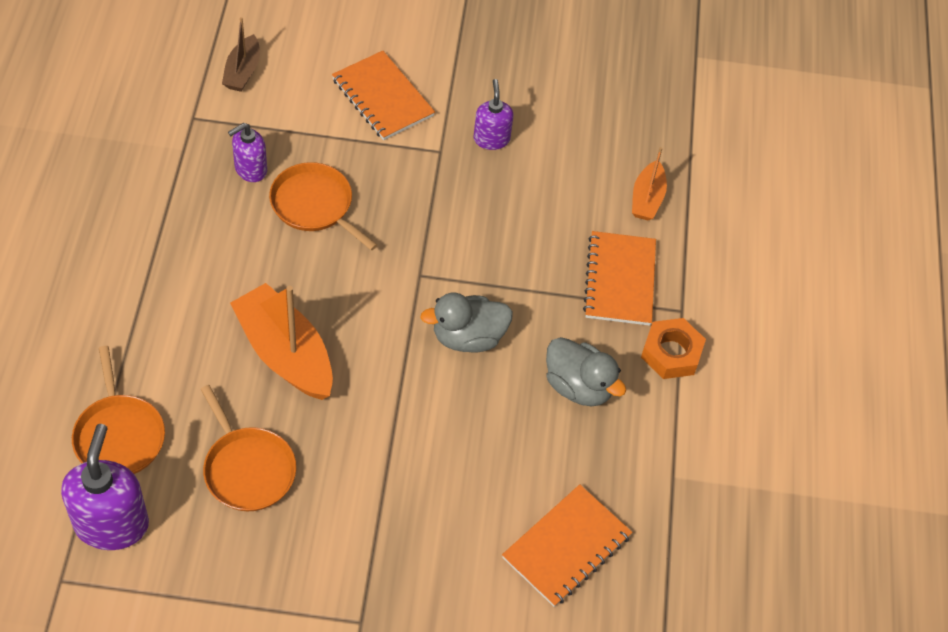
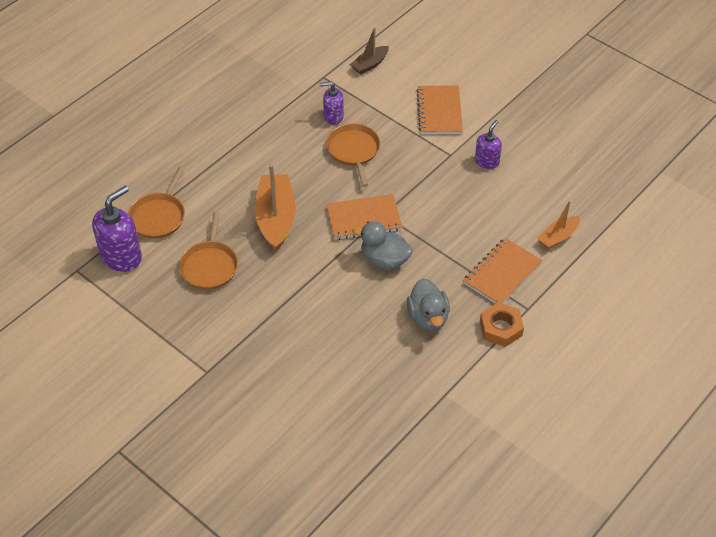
camera: 40 degrees right, 5 degrees down
(566, 547) = (350, 396): orange notebook -> orange notebook (364, 218)

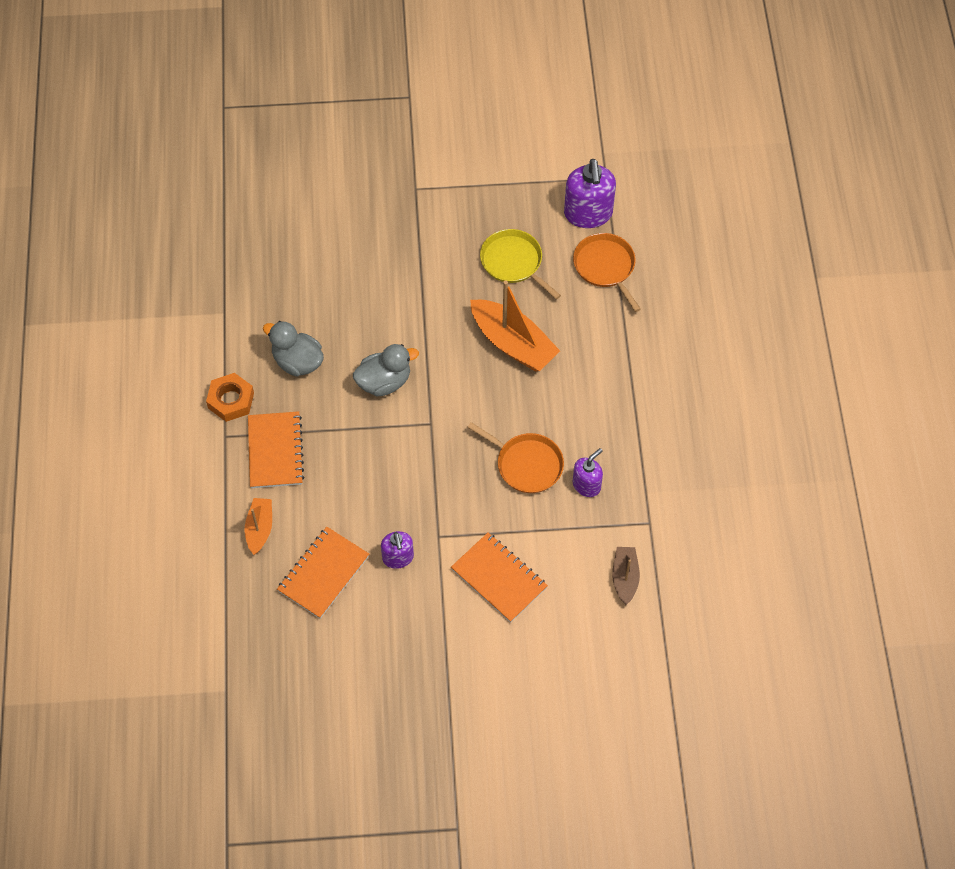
camera: 135 degrees right, 10 degrees up
(209, 265) = (513, 262): orange pan -> yellow pan
(364, 218) = (442, 405): orange notebook -> orange notebook (323, 573)

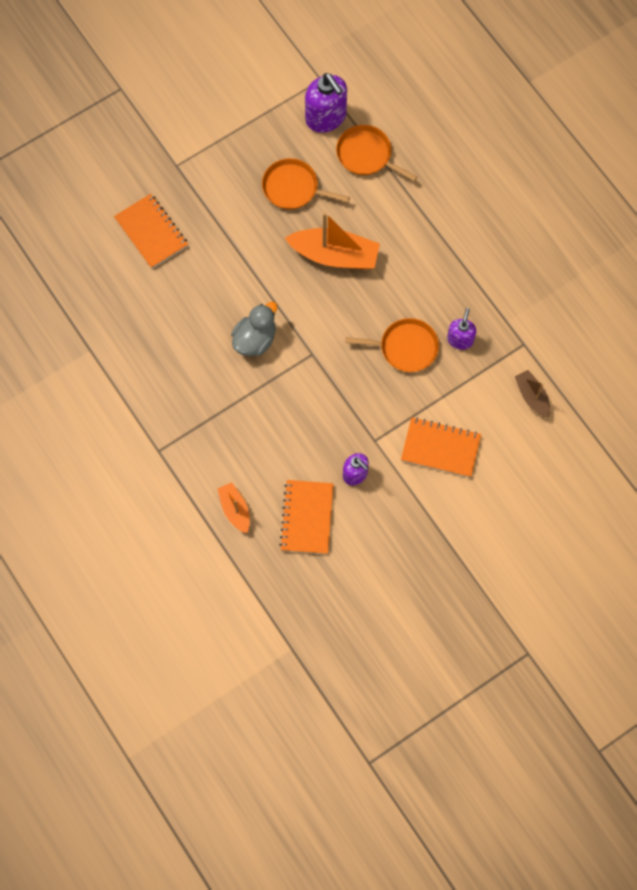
camera: 30 degrees left, 10 degrees up
(231, 400) = (144, 419): orange nut -> none
(275, 451) = (206, 441): orange notebook -> orange notebook (151, 232)
(297, 362) = (176, 359): grey duck -> none
(513, 262) = (293, 188): yellow pan -> orange pan

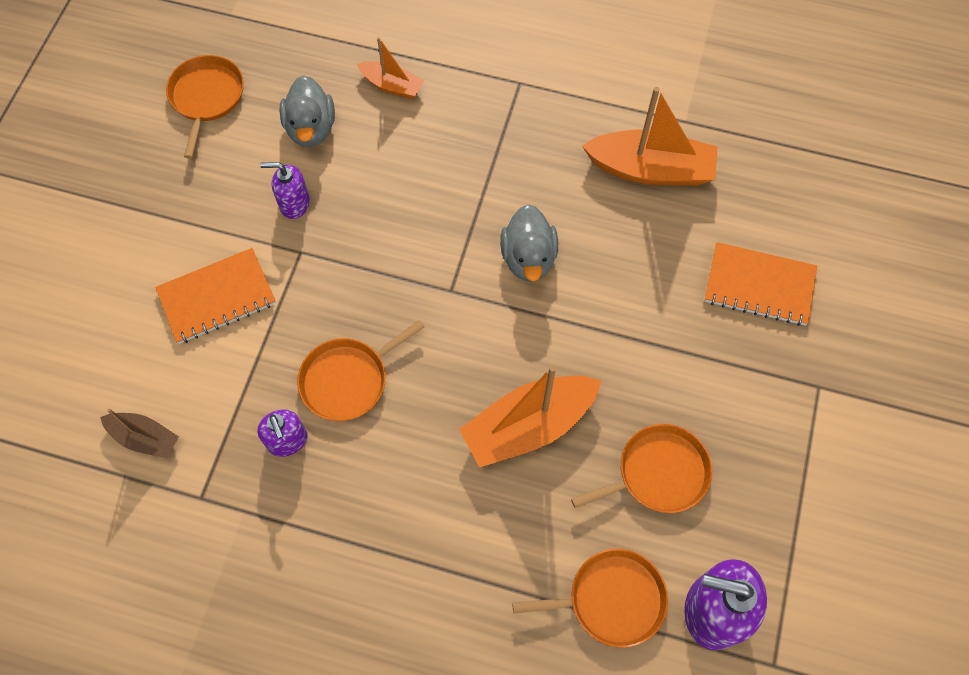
camera: 140 degrees right, 5 degrees down
(140, 337) = (650, 169): none -> orange boat
(307, 518) = (311, 128): orange notebook -> grey duck
(353, 592) = (206, 97): none -> orange pan

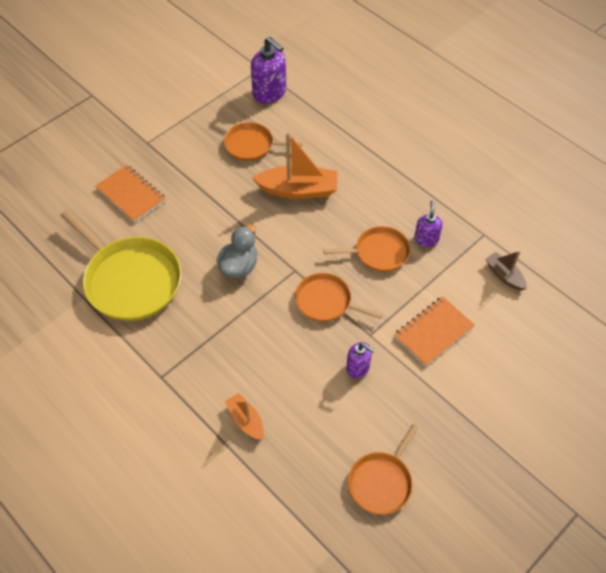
camera: 150 degrees left, 10 degrees down
(217, 297) = (433, 332): orange notebook -> orange notebook turned 45 degrees counterclockwise
(311, 128) = (319, 416): grey duck -> none
(611, 599) = (309, 114): orange pan -> orange pan (326, 301)
(650, 169) = (130, 280): orange boat -> yellow pan

